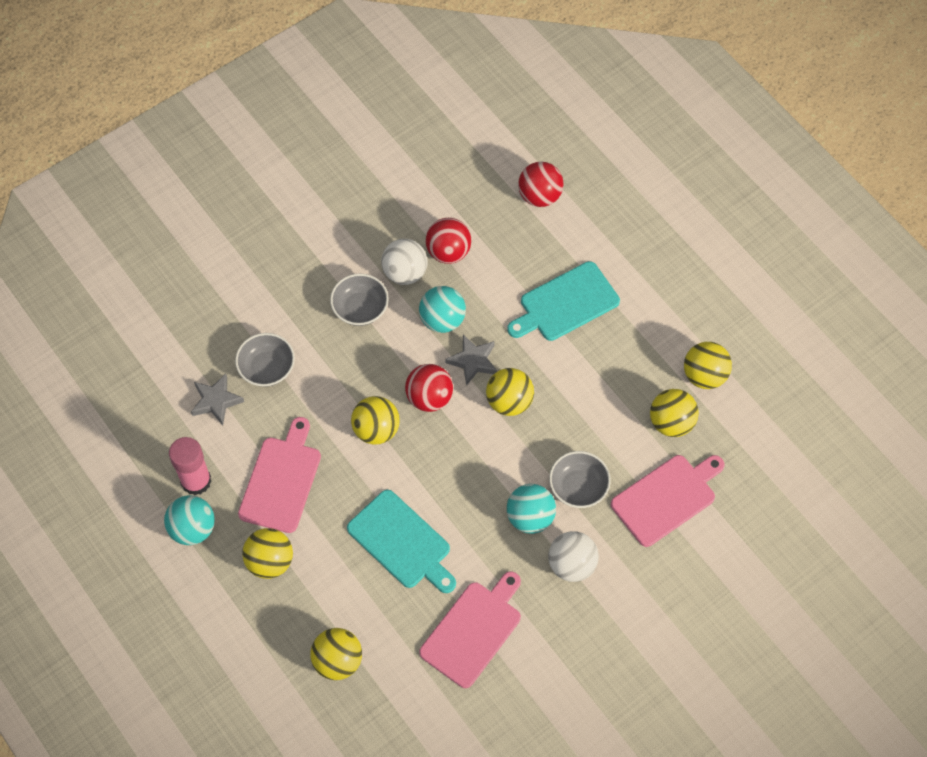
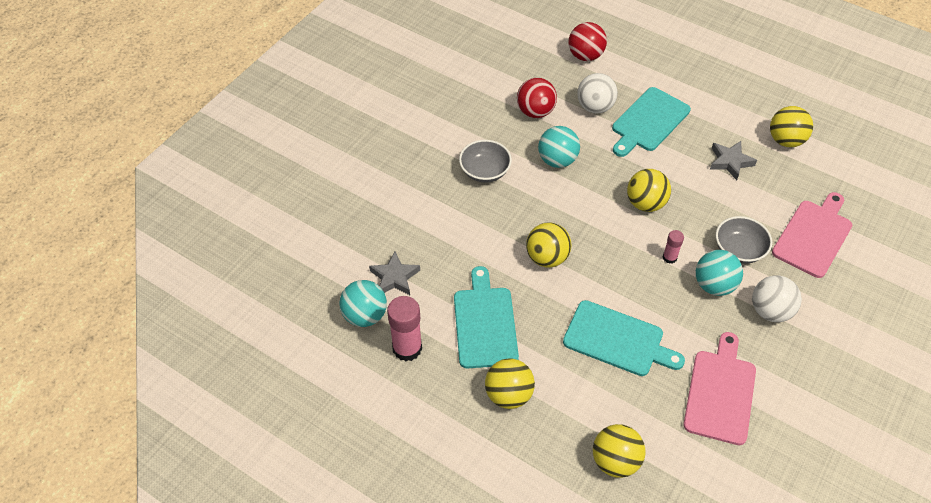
camera: 20 degrees left, 10 degrees down
(193, 529) = (423, 390): turquoise ball -> turquoise ball (365, 315)
(267, 368) = (427, 238): grey bowl -> none
(281, 480) = (485, 323): pink cutting board -> turquoise cutting board
(405, 273) = (508, 136): white ball -> white ball (595, 107)
(429, 397) = (578, 220): red ball -> none
(473, 361) = (599, 183): grey star -> grey star (730, 162)
(501, 471) = (669, 257): none -> pink glue stick
(671, 422) = (782, 180): yellow ball -> none

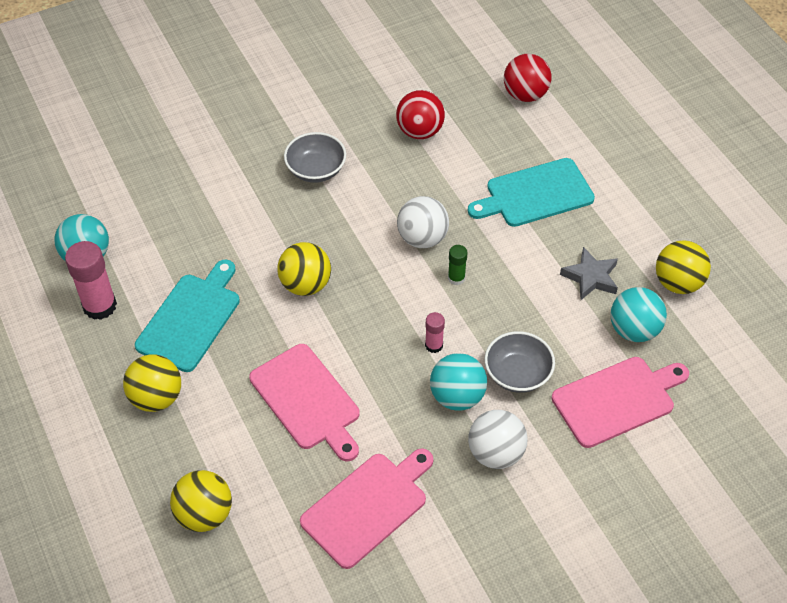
camera: 30 degrees right, 0 degrees up
(395, 277) = (143, 233): grey star -> none
(557, 160) = (400, 191): turquoise ball -> turquoise ball (634, 330)
(595, 107) = (488, 153): white ball -> white ball (422, 238)
(617, 340) = (307, 400): turquoise cutting board -> pink cutting board
(645, 203) = (456, 278): yellow ball -> green glue stick

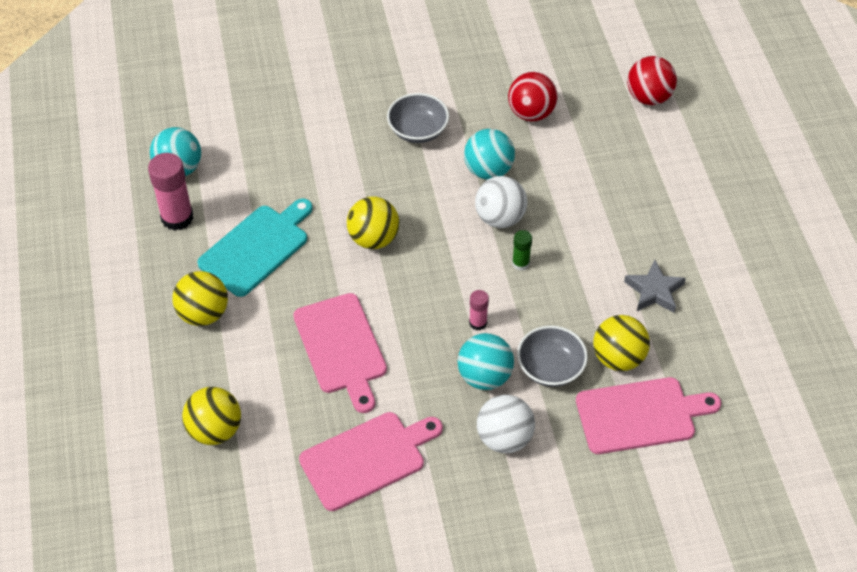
camera: 15 degrees right, 0 degrees up
(535, 194) = (625, 198): turquoise cutting board -> none
(634, 330) = (680, 351): turquoise ball -> turquoise ball (488, 170)
(678, 283) = (741, 315): yellow ball -> yellow ball (618, 358)

